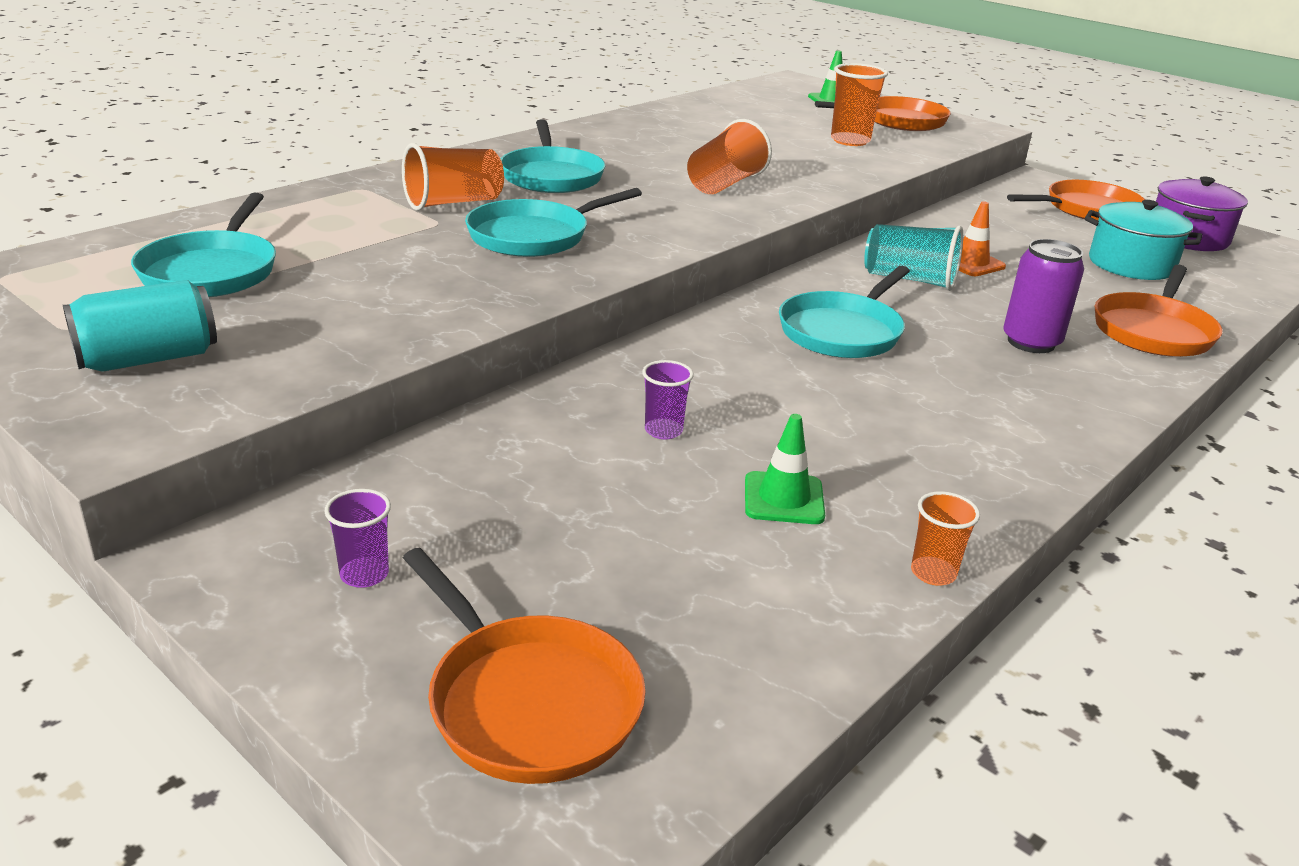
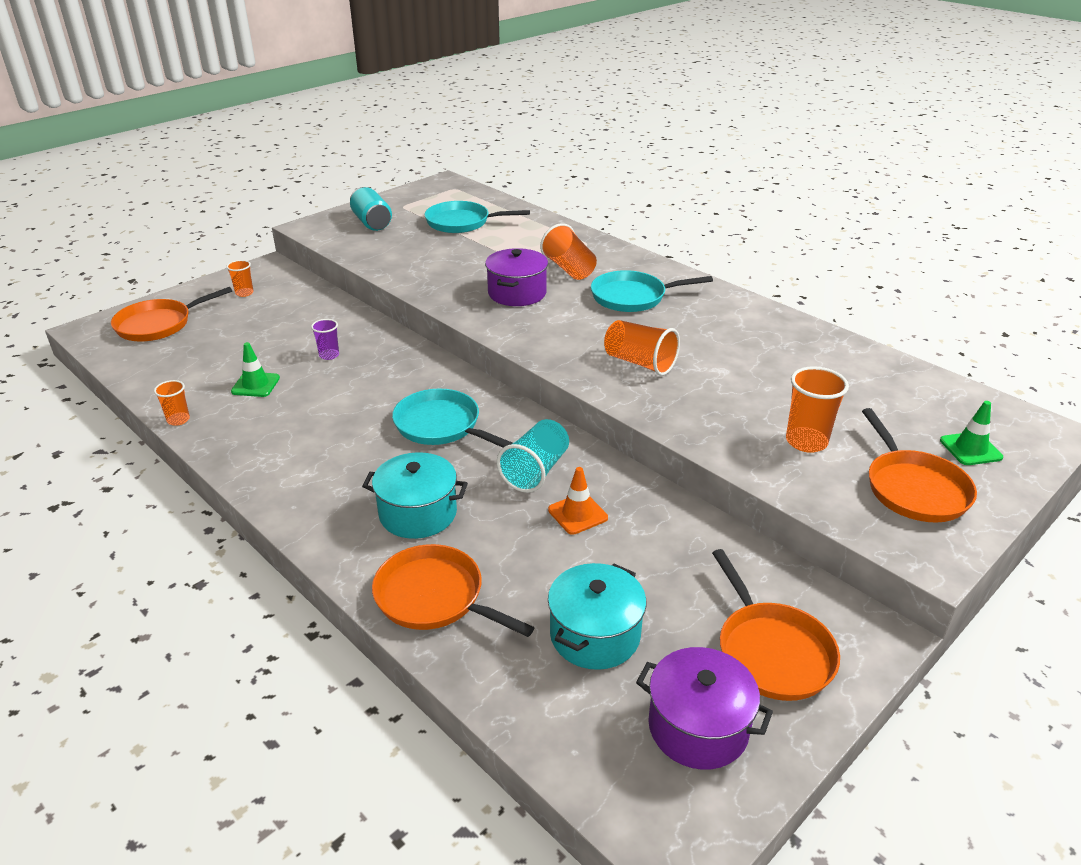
camera: 95 degrees right, 5 degrees up
(364, 574) = (244, 293): purple cup -> orange cup
(534, 236) = (517, 293): turquoise pan -> purple pot
(1031, 342) = (418, 513): purple can -> turquoise pot

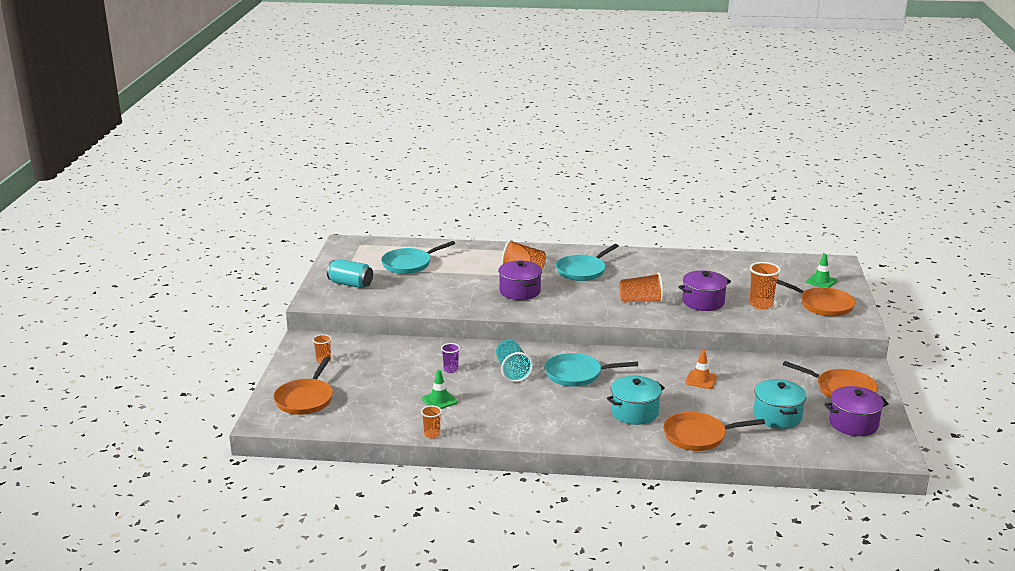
camera: 40 degrees left, 10 degrees down
(535, 471) = (654, 372): turquoise cup -> turquoise cup (512, 371)
(723, 400) = (703, 302): none -> purple pot

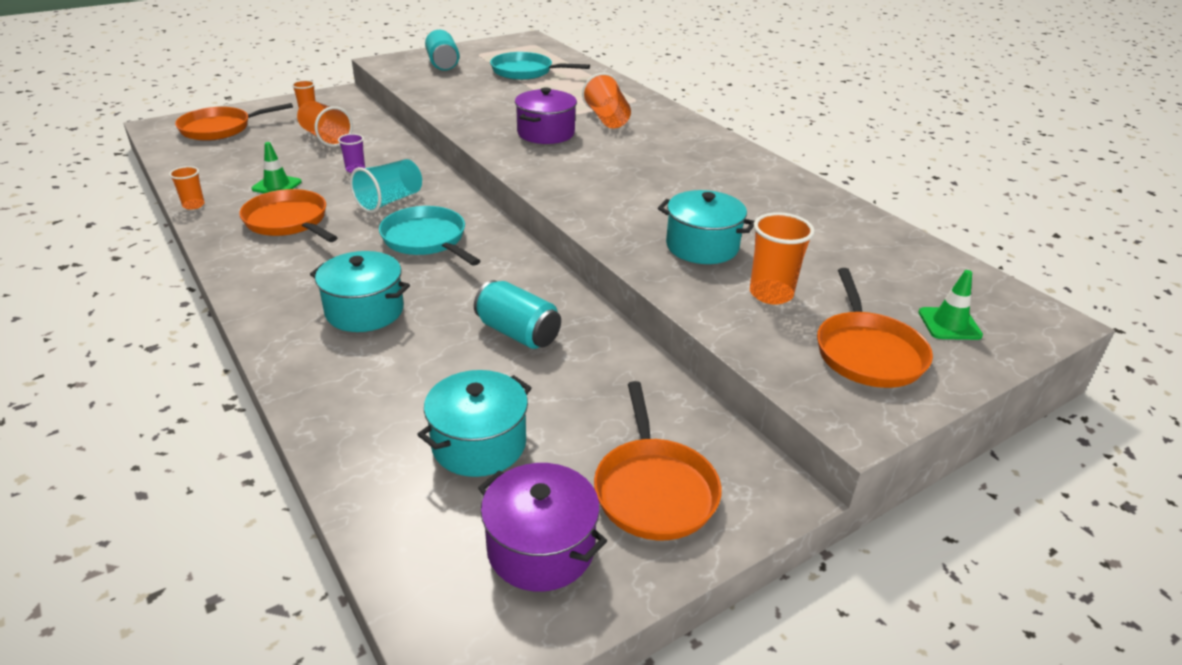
camera: 50 degrees right, 10 degrees up
(582, 271) = (657, 148): turquoise pan -> none
(641, 300) = (634, 204): orange cup -> orange cup (325, 137)
(698, 436) = (341, 385): orange pan -> orange pan (289, 221)
(701, 380) = (518, 333): orange traffic cone -> turquoise can
(703, 302) = (702, 246): purple pot -> turquoise pot

